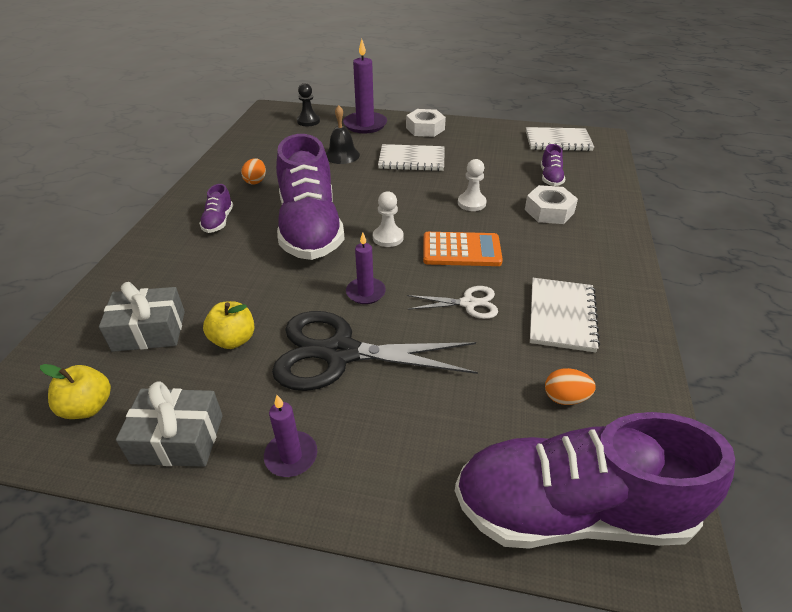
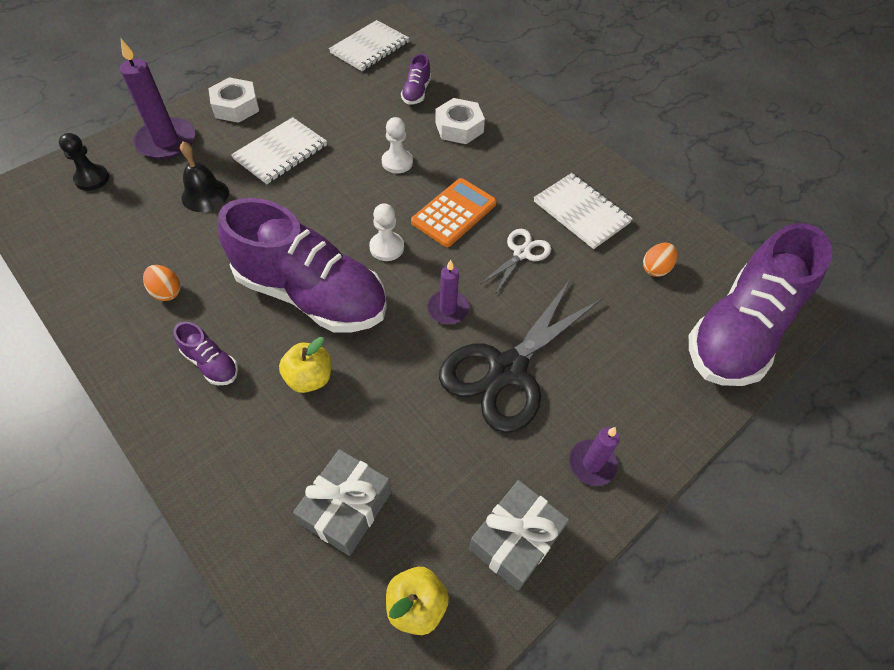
camera: 55 degrees left, 15 degrees up
(233, 340) = (423, 440): yellow apple -> yellow apple (309, 378)
(550, 178) = (416, 92): purple shoe -> purple shoe turned 60 degrees clockwise

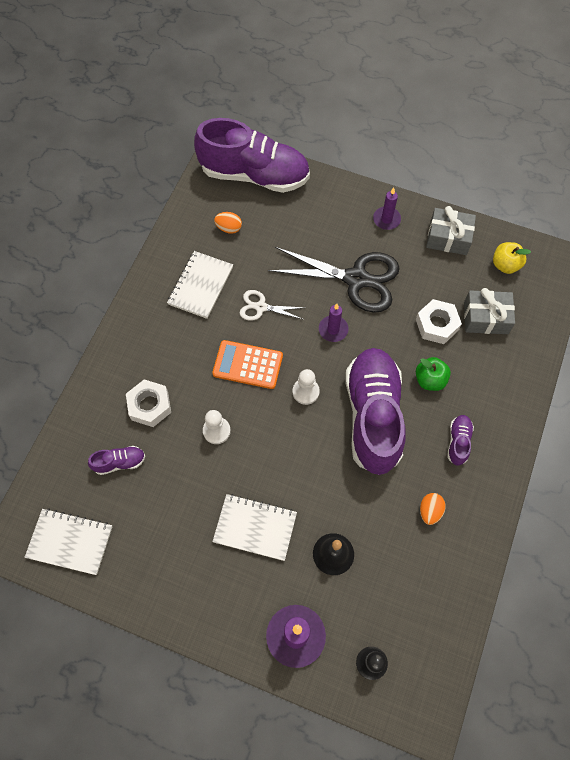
camera: 115 degrees left, 10 degrees up
(236, 106) = (219, 609): white nut -> white nut (437, 325)
(309, 378) = (430, 380): yellow apple -> green apple

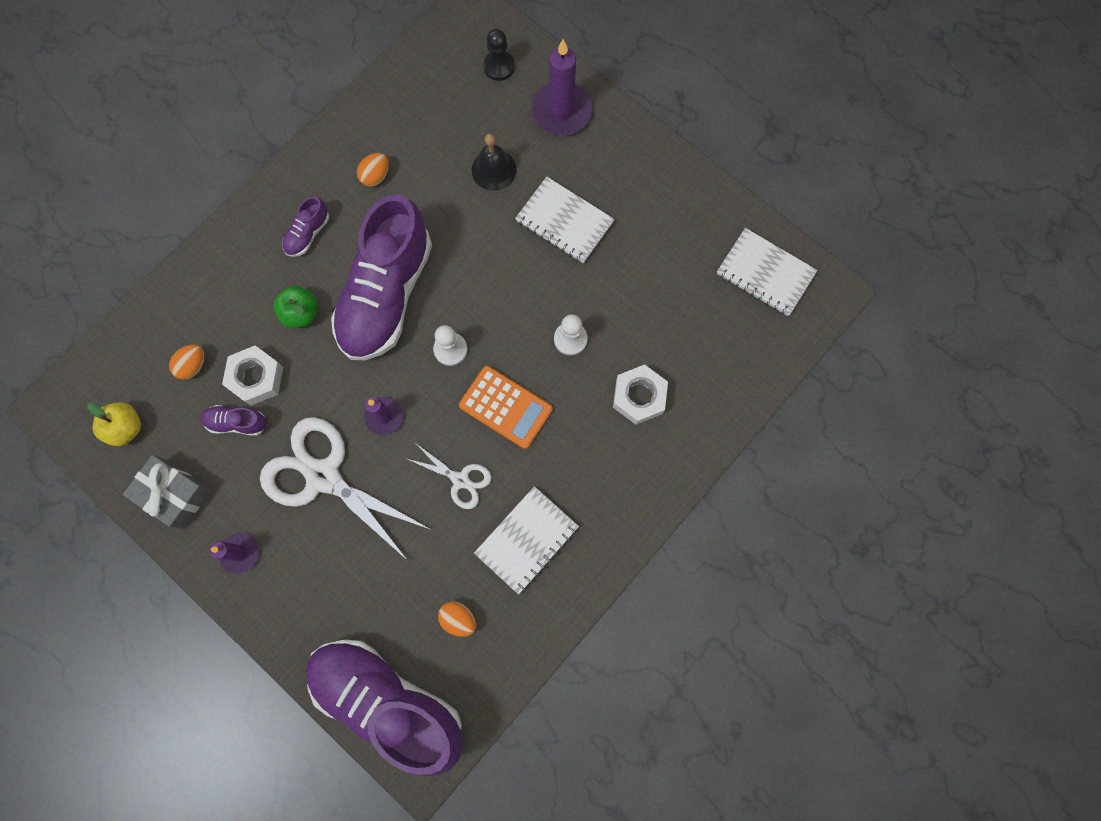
camera: 160 degrees left, 10 degrees up
(119, 462) = (691, 341): purple shoe -> purple shoe (237, 422)
(356, 279) = (323, 476): black scissors -> white scissors
(485, 318) = (193, 365): grey gift -> orange egg

